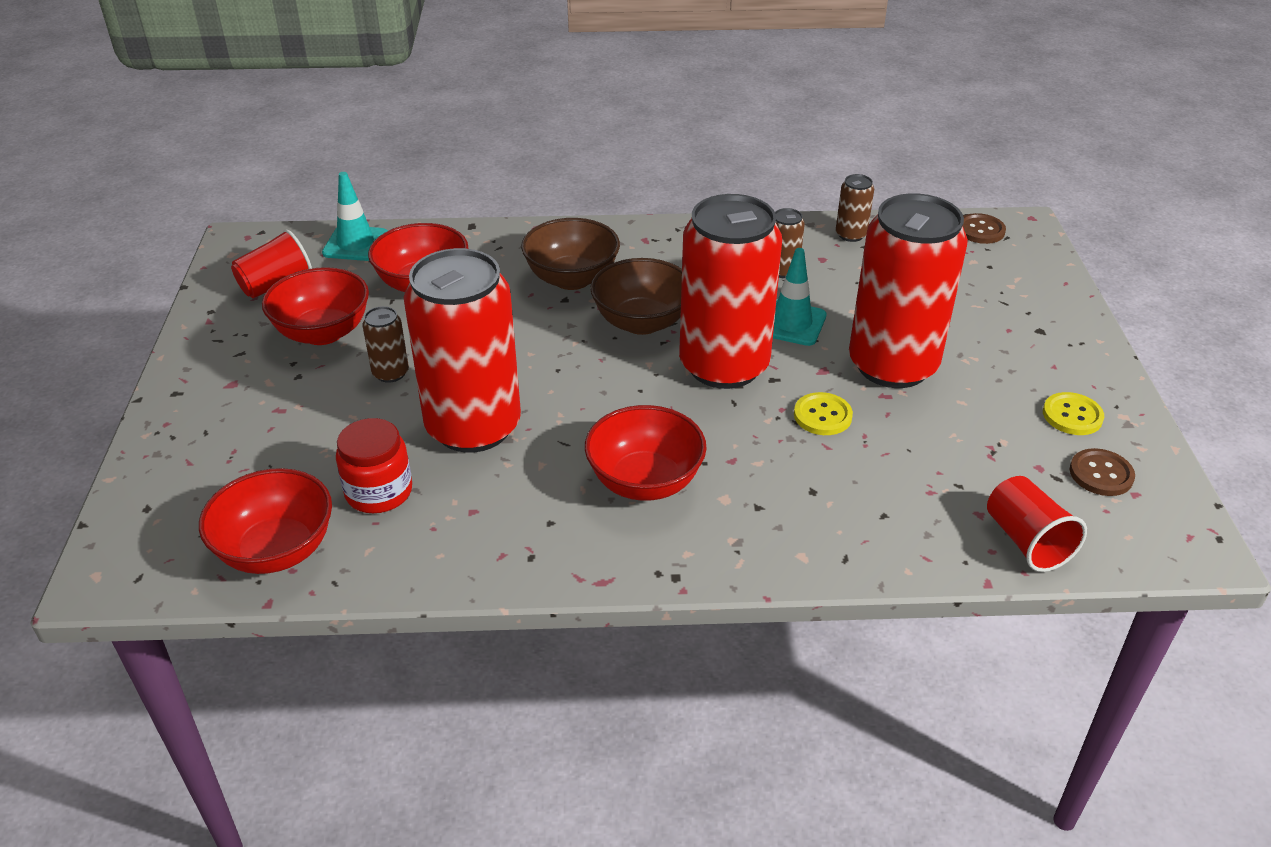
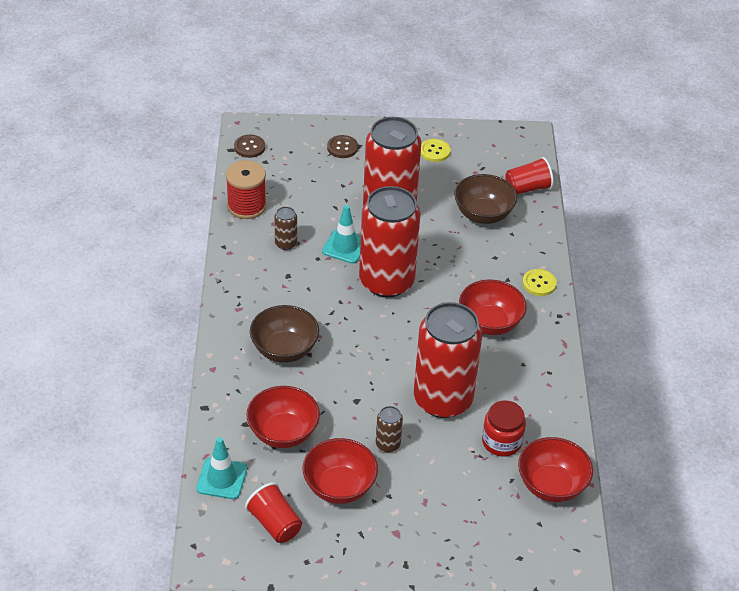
camera: 90 degrees left, 5 degrees up
(642, 322) = (339, 316): brown bowl -> brown bowl (483, 214)
(822, 416) = (434, 245): yellow button -> yellow button (539, 283)
(851, 235) = (246, 206): brown can -> red spool
(1101, 474) = (479, 152): brown button -> brown button (342, 147)

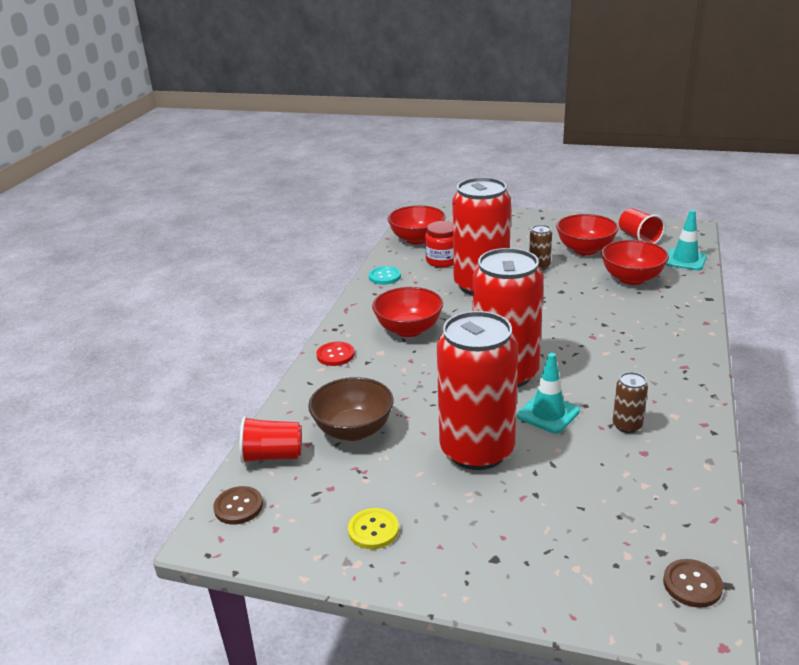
camera: 160 degrees left, 15 degrees down
(246, 206) = (687, 481): red spool -> none
(284, 349) = (630, 329): brown bowl -> none
(342, 147) = (524, 559): brown button -> brown button (238, 507)
(539, 283) = (335, 355): yellow button -> red button
(553, 402) = (384, 277): none -> turquoise button

